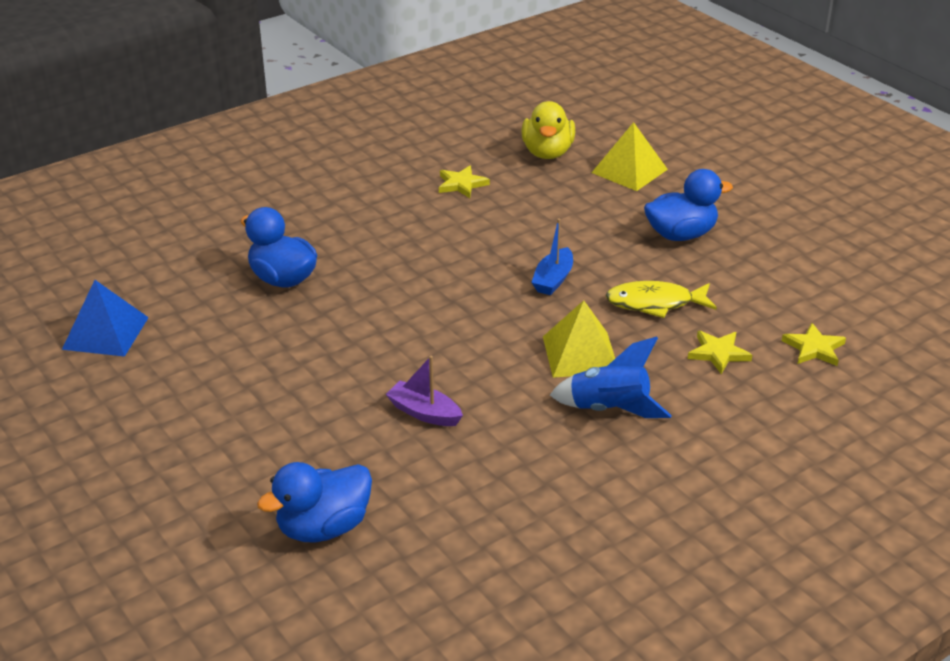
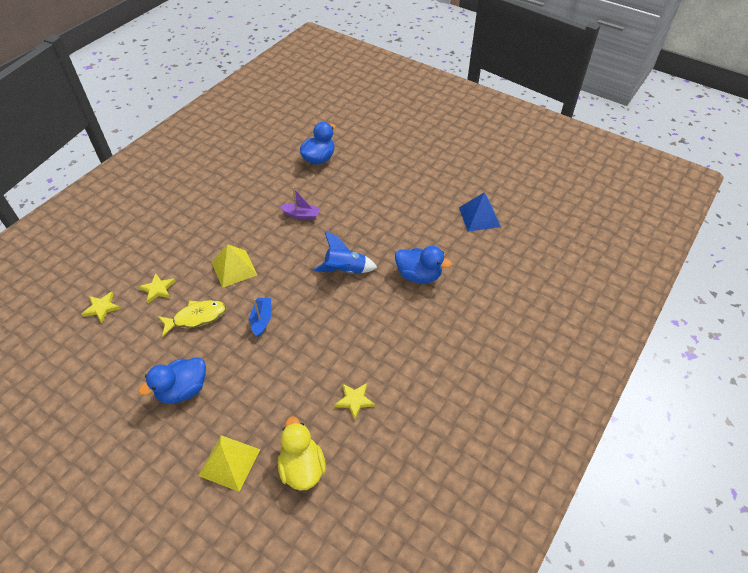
camera: 160 degrees right, 15 degrees up
(609, 410) = (213, 239): blue rocket -> blue rocket (345, 270)

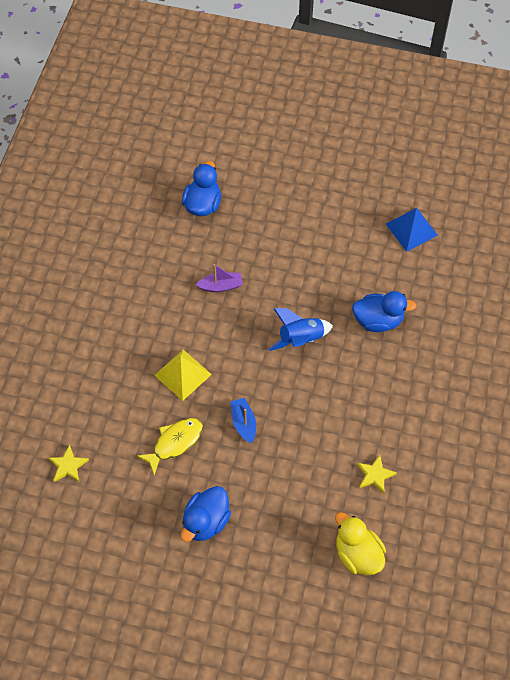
camera: 20 degrees left, 10 degrees up
(158, 289) = (115, 425): yellow star -> none
(229, 462) = (289, 573): yellow pyramid -> none

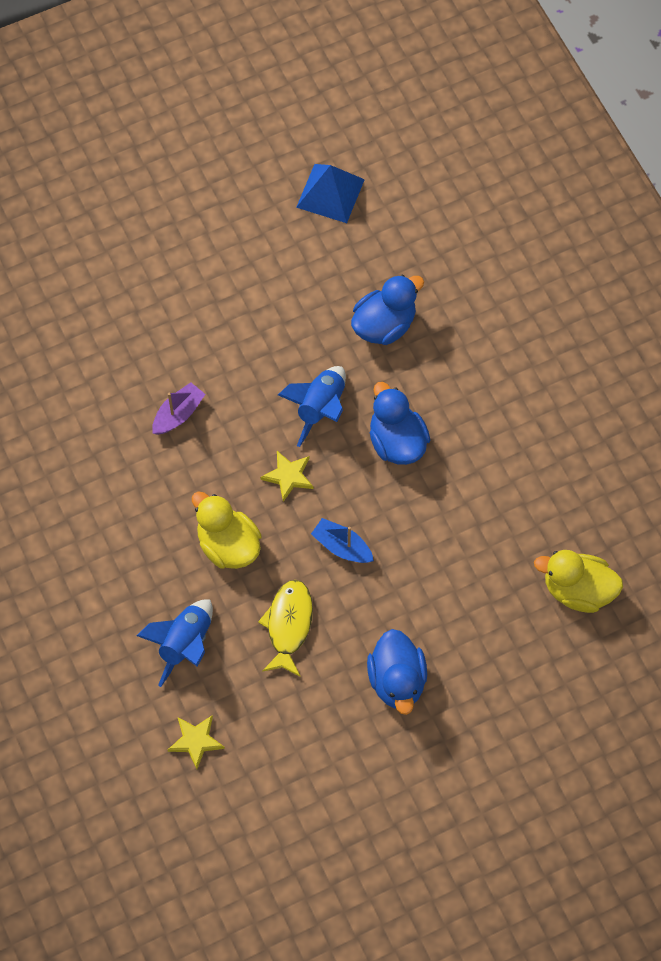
camera: 40 degrees left, 5 degrees up
(111, 409) = (185, 644): none -> blue rocket
(183, 374) = (228, 545): yellow pyramid -> yellow duck
(202, 204) = (69, 334): blue duck -> blue duck (397, 441)
(375, 475) = (525, 495): yellow star -> yellow star (288, 476)

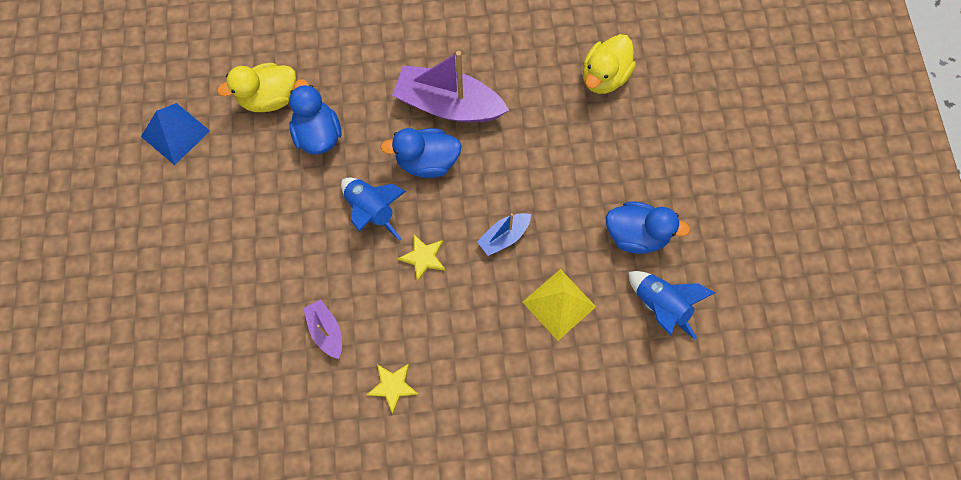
camera: 70 degrees left, 5 degrees up
(185, 644) = (547, 398): blue rocket -> blue rocket (660, 305)
(196, 741) = (639, 419): yellow star -> yellow star (393, 386)
(228, 545) = (467, 330): yellow duck -> yellow duck (269, 98)
(288, 625) = (559, 304): yellow fish -> yellow pyramid
(472, 439) = (448, 105): none -> purple boat

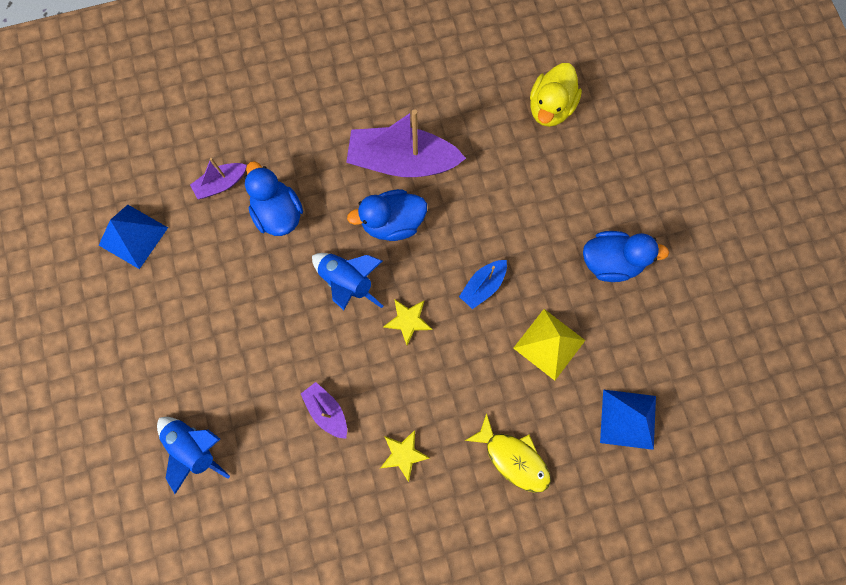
camera: 10 degrees left, 5 degrees up
(269, 98) = (221, 184): yellow duck -> purple boat
(501, 409) = (513, 458): none -> yellow fish
(624, 391) = (628, 419): none -> blue pyramid
(660, 305) = (647, 328): blue rocket -> blue rocket (195, 447)

